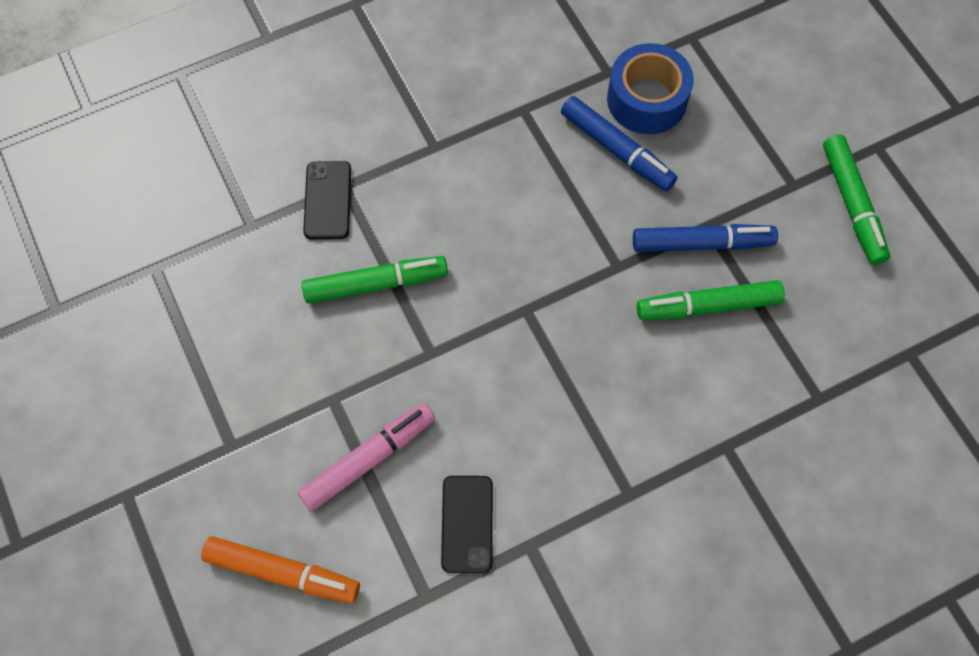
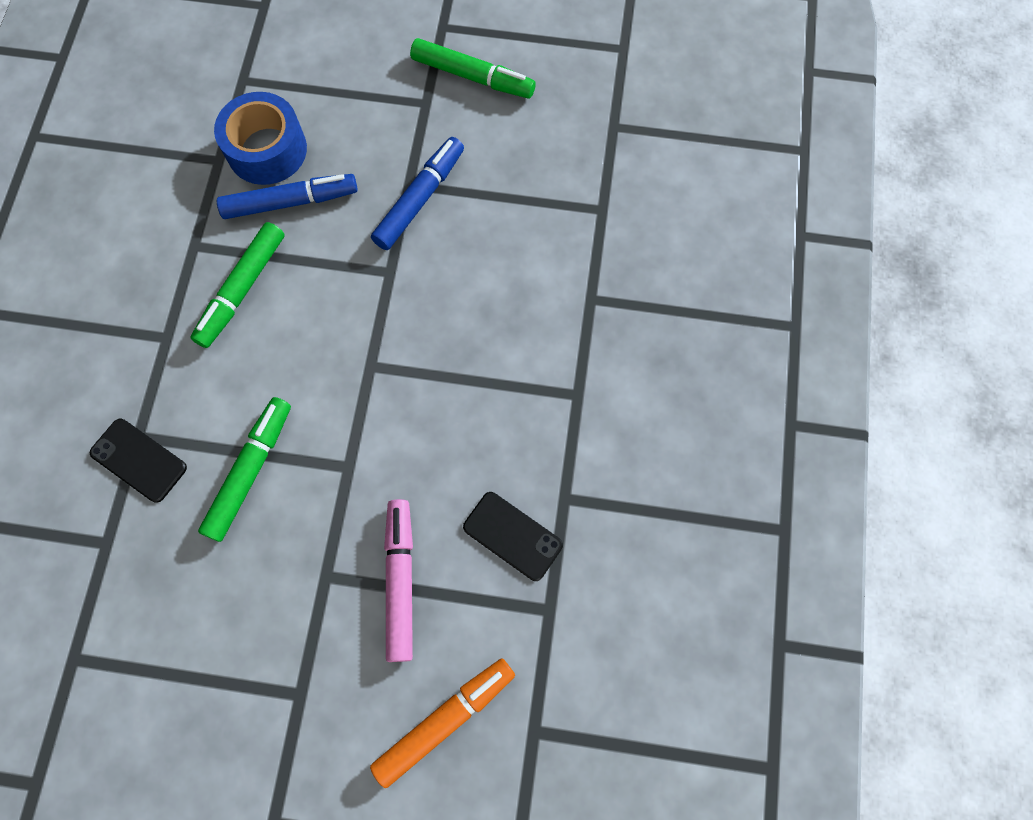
camera: 55 degrees left, 5 degrees up
(709, 306) = (473, 231): green marker -> green marker (242, 289)

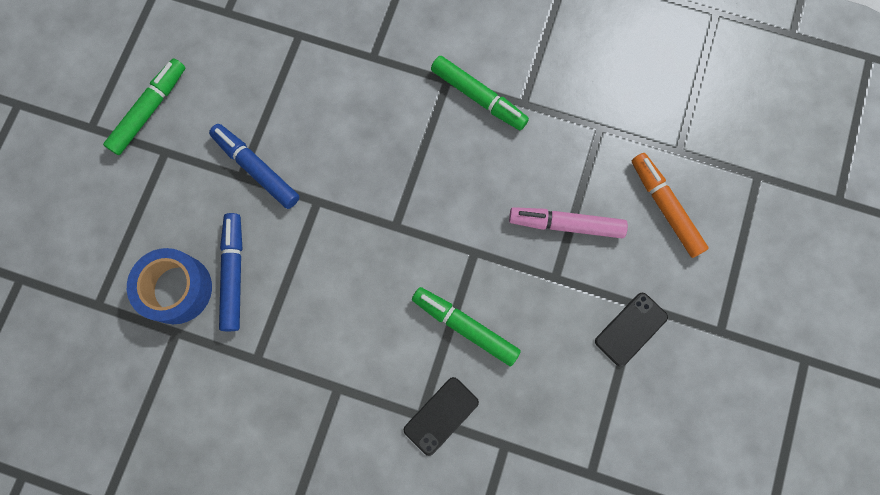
camera: 80 degrees left, 5 degrees up
(242, 289) = (306, 320): green marker -> green marker (478, 97)
(513, 536) = (545, 142): black phone -> black phone (630, 329)

